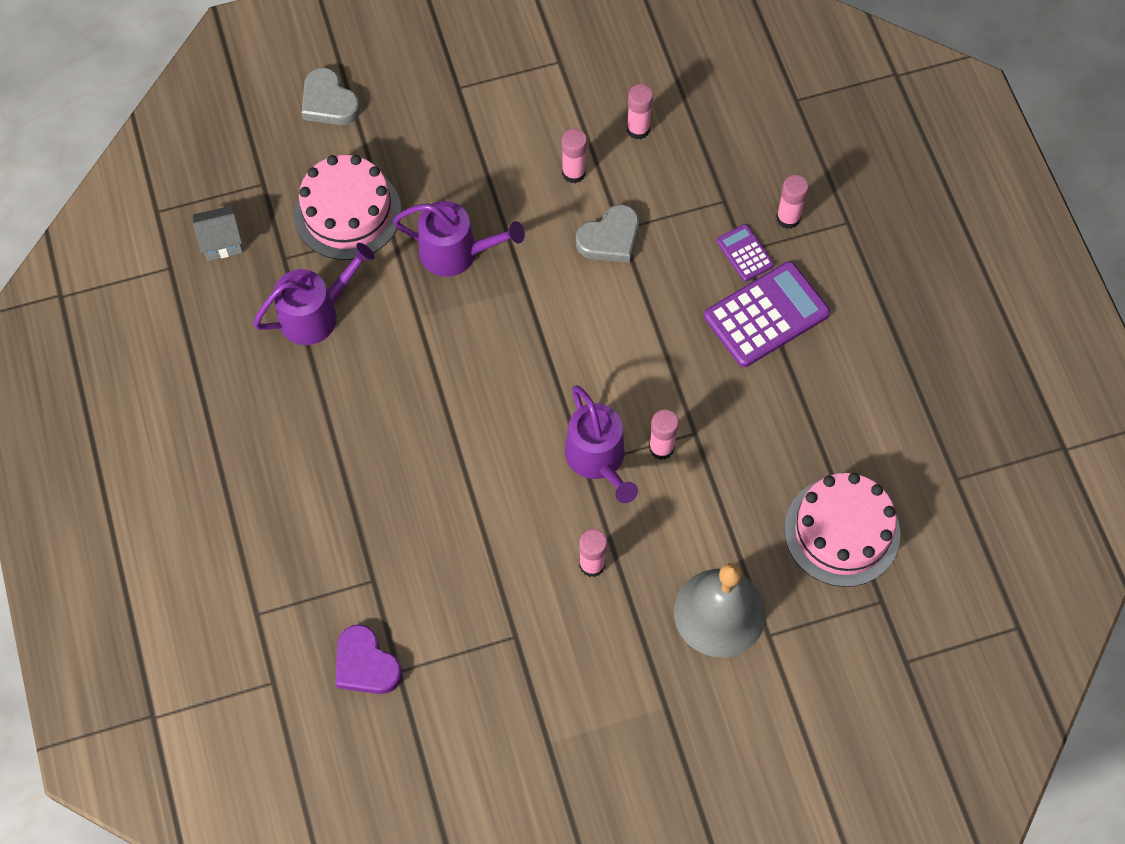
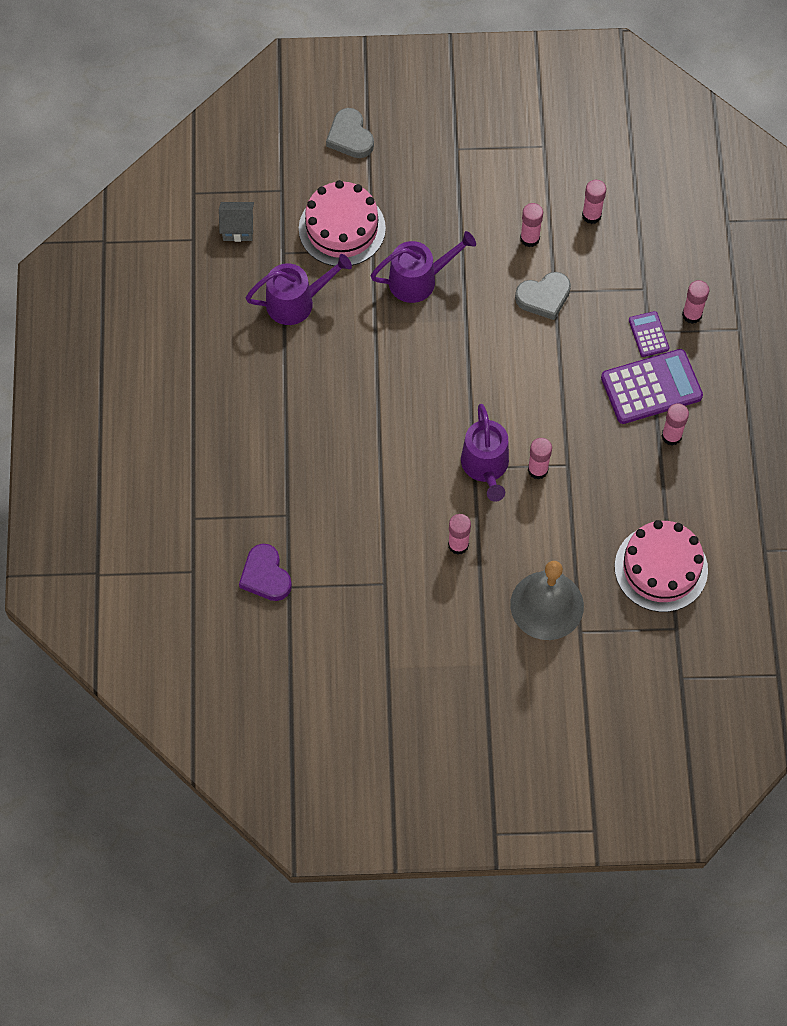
camera: 15 degrees right, 0 degrees up
(456, 253) = (418, 280): purple watering can -> purple watering can turned 45 degrees counterclockwise
(807, 368) = (671, 436): none -> pink glue stick

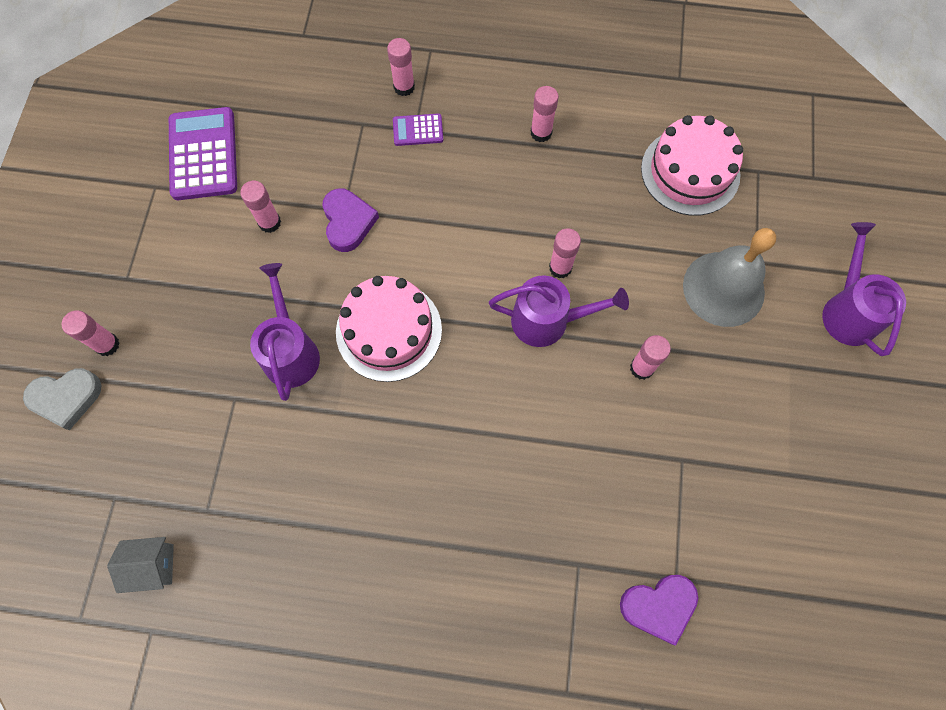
camera: 80 degrees left, 5 degrees up
(238, 228) = (153, 565): grey house -> grey house turned 75 degrees clockwise
(296, 302) = (283, 505): purple watering can -> purple watering can (848, 311)
(342, 228) = (194, 430): pink cake -> pink cake (389, 331)
(544, 297) = (348, 222): grey heart -> purple heart
(591, 215) = (259, 156): pink glue stick -> pink glue stick (107, 345)
(651, 387) = (480, 140): purple calculator -> purple calculator (203, 154)

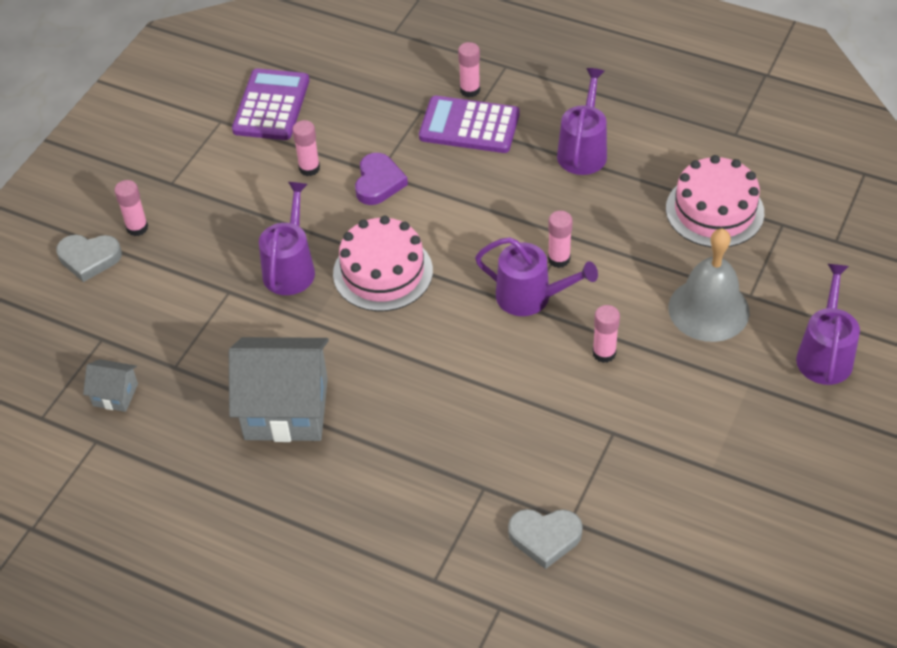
camera: 20 degrees right, 20 degrees down
(344, 529) = (286, 409): none -> grey house
(418, 130) = (469, 126): purple calculator -> purple calculator, size x1.96
(541, 133) = (583, 151): pink glue stick -> purple watering can
(659, 606) = (545, 537): purple heart -> grey heart

